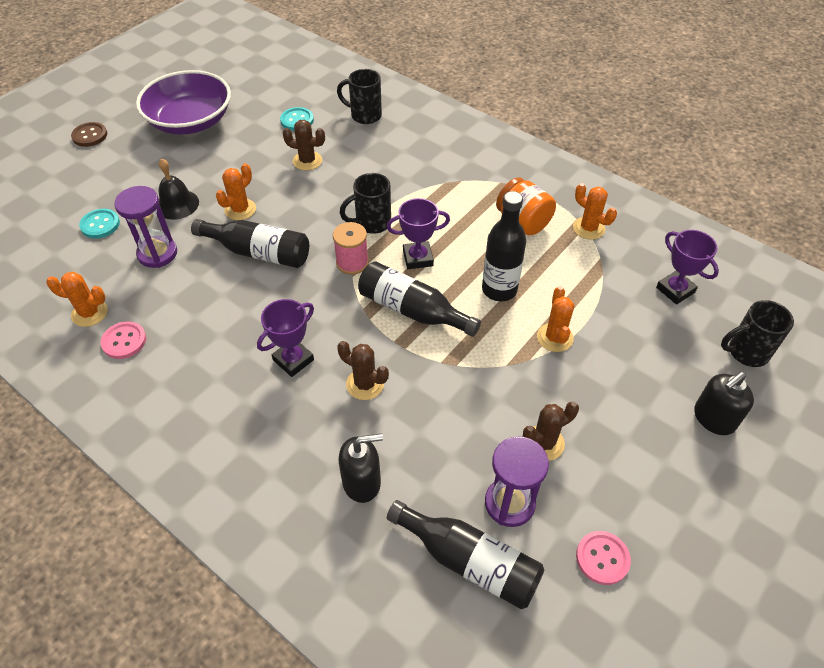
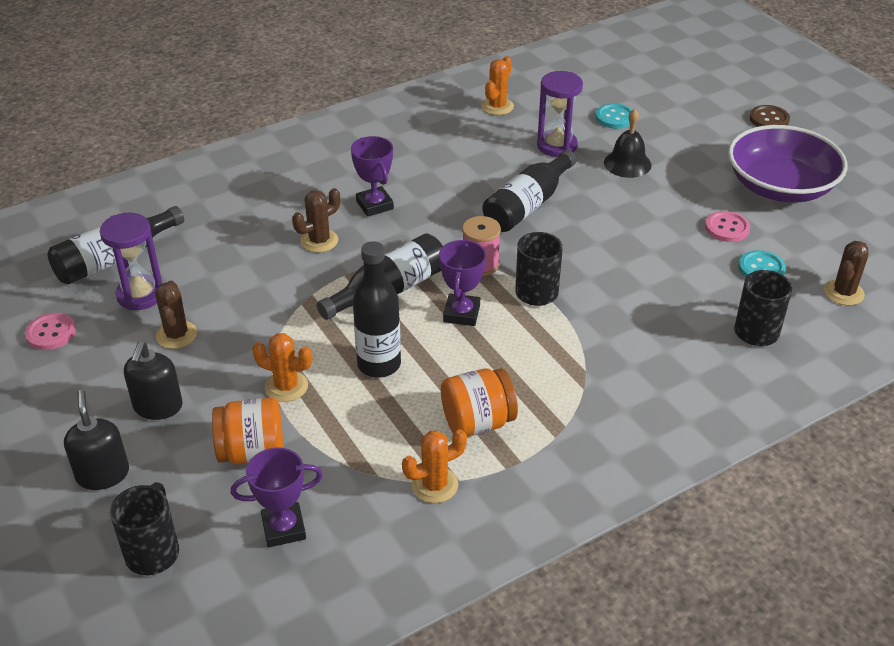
camera: 110 degrees right, 10 degrees down
(124, 341) = (453, 121): pink button -> pink button (727, 228)
(240, 209) = (601, 202): orange cactus -> none
(307, 161) = (672, 263): brown cactus -> brown cactus (843, 293)
(362, 482) = (225, 219): black soap dispenser -> black soap dispenser (158, 407)
(628, 333) = (252, 452): none -> orange jar

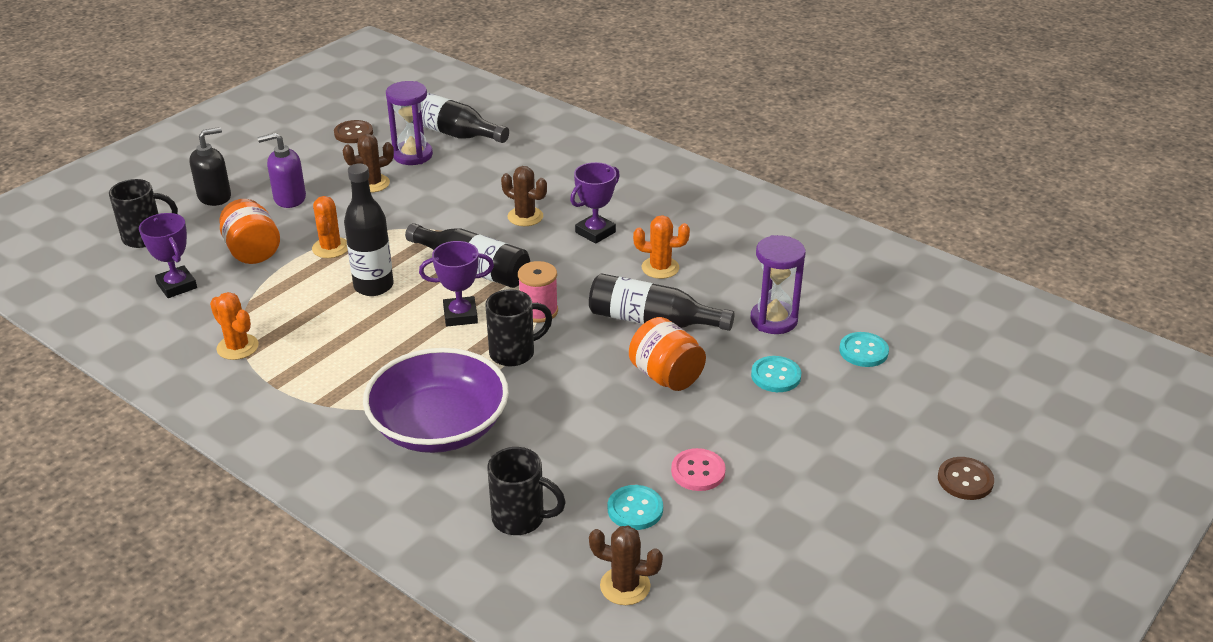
camera: 70 degrees right, 5 degrees down
(51, 333) = (353, 133): pink button -> brown button
(158, 407) = (289, 198): black soap dispenser -> purple soap dispenser
(477, 422) = (318, 354): orange jar -> orange jar (666, 376)
(497, 106) = (819, 266): orange cactus -> orange cactus (660, 268)
(627, 163) = (775, 376): black bell -> turquoise button
(780, 186) = (814, 507): purple bowl -> purple bowl (439, 426)

